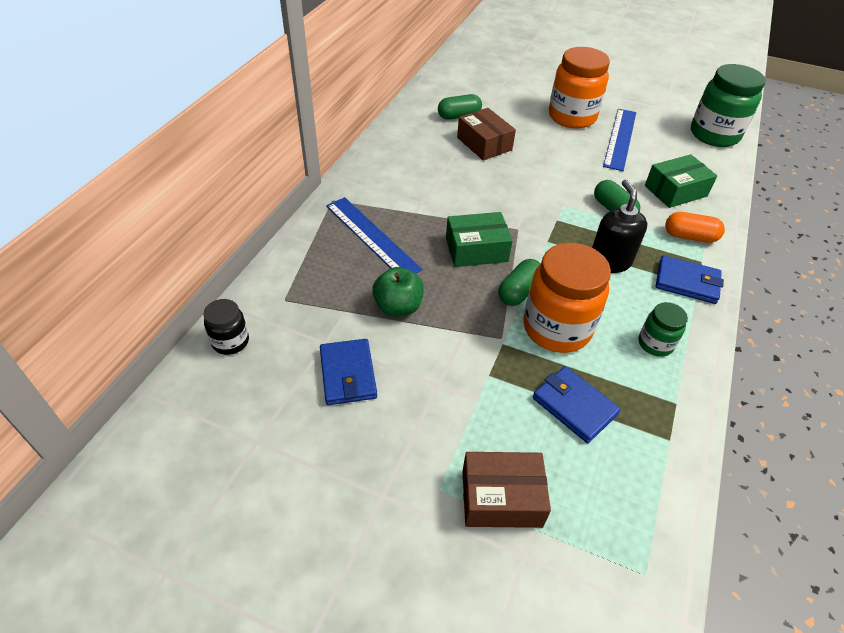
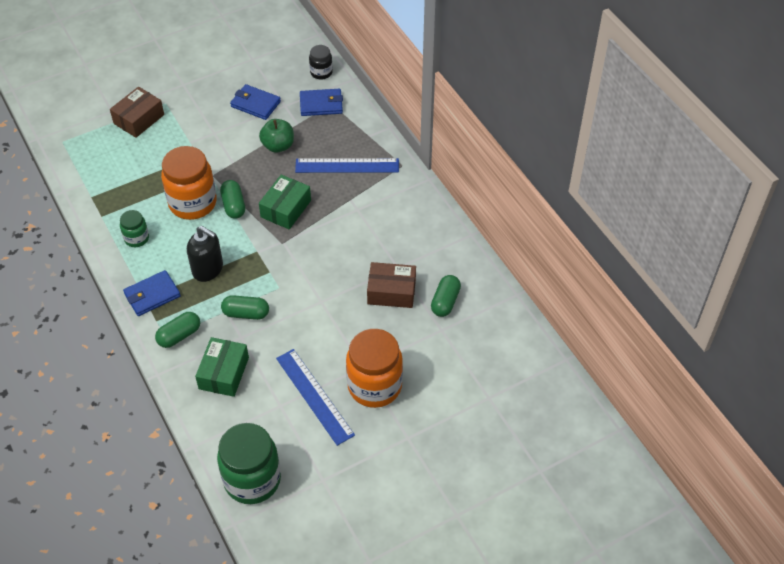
camera: 130 degrees right, 5 degrees up
(574, 406) = (146, 175): blue wallet -> blue wallet (321, 104)
(690, 236) = (179, 335): orange capsule -> green capsule

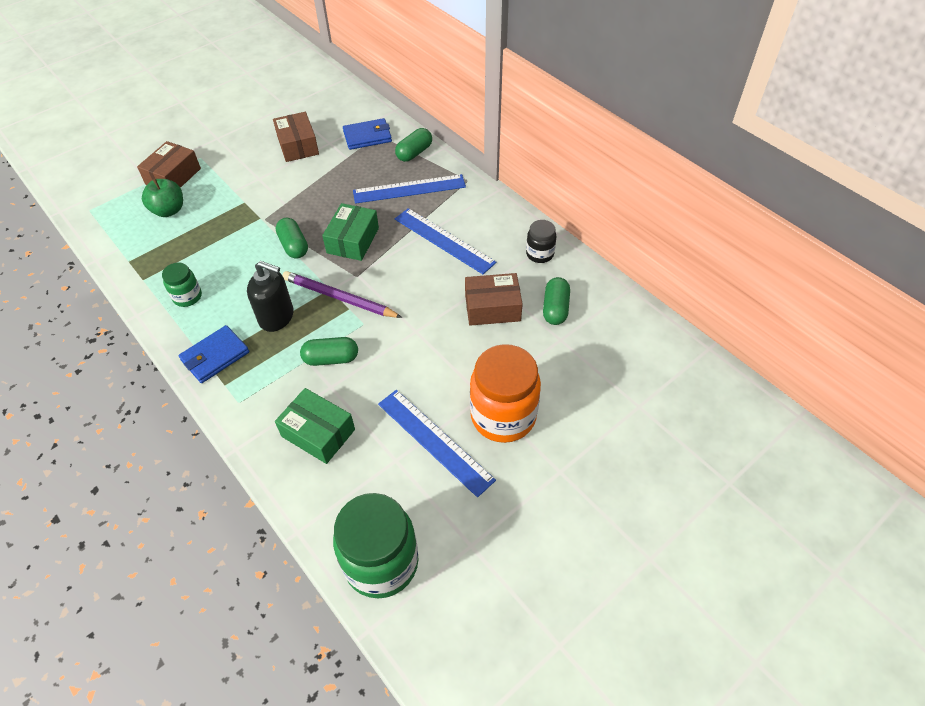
camera: 10 degrees left, 0 degrees up
(179, 335) = (255, 397): green capsule -> green capsule (414, 153)
(192, 203) = (247, 250): orange jar -> none
(224, 373) = (318, 433): green box -> green box turned 60 degrees counterclockwise
(255, 104) = (298, 145): blue wallet -> brown box
(263, 261) = (339, 298): none -> purple pencil
(278, 146) = (330, 181): green apple -> green apple (169, 210)
(321, 72) = (360, 108): black jar -> black jar (539, 254)
(366, 222) = (444, 240): none -> blue ruler

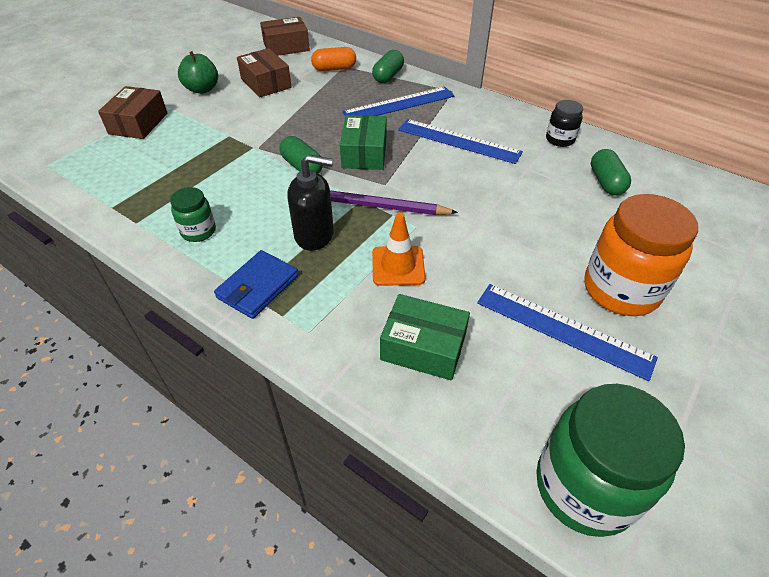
camera: 15 degrees left, 5 degrees down
(169, 210) = (144, 153): green apple -> green apple (202, 89)
(331, 358) = (398, 266): green capsule -> orange traffic cone
(367, 136) = (334, 69): blue wallet -> orange capsule
(492, 308) = (543, 191): brown box -> brown box (286, 47)

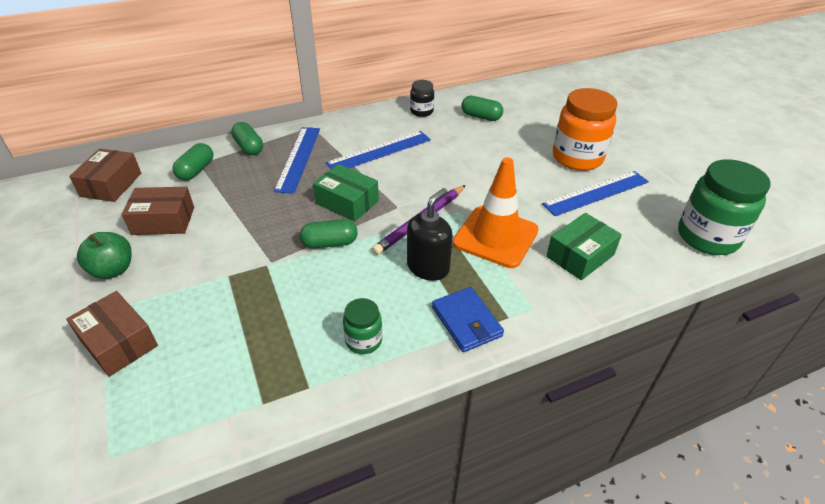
camera: 60 degrees left, 5 degrees down
(334, 69) = (196, 170): orange capsule -> green capsule
(398, 266) = (495, 236): orange traffic cone -> orange traffic cone, size x1.64

